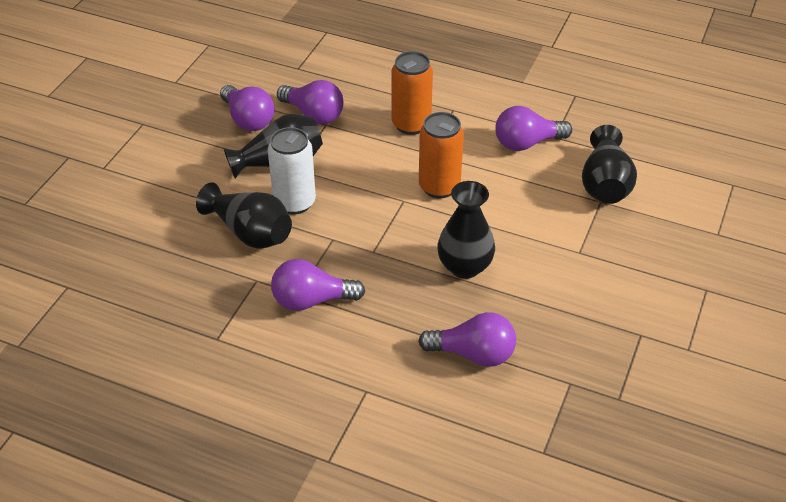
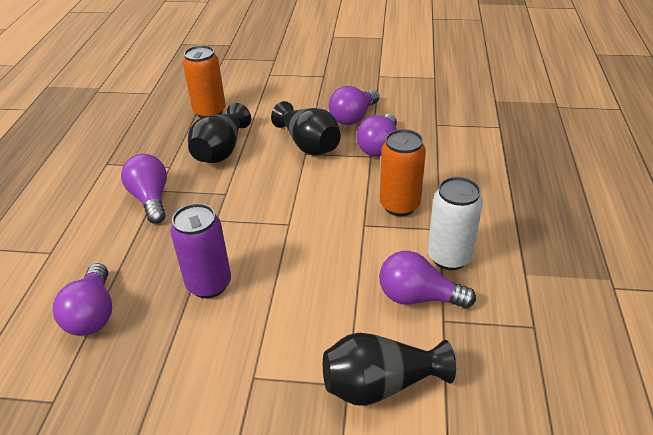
camera: 75 degrees right, 5 degrees down
(294, 202) = (263, 163): white can -> white can (449, 257)
(439, 187) = (317, 243): orange can -> orange can (209, 112)
(464, 267) = (209, 284): black vase -> purple can
(527, 143) = (418, 297): purple light bulb -> purple light bulb turned 45 degrees counterclockwise

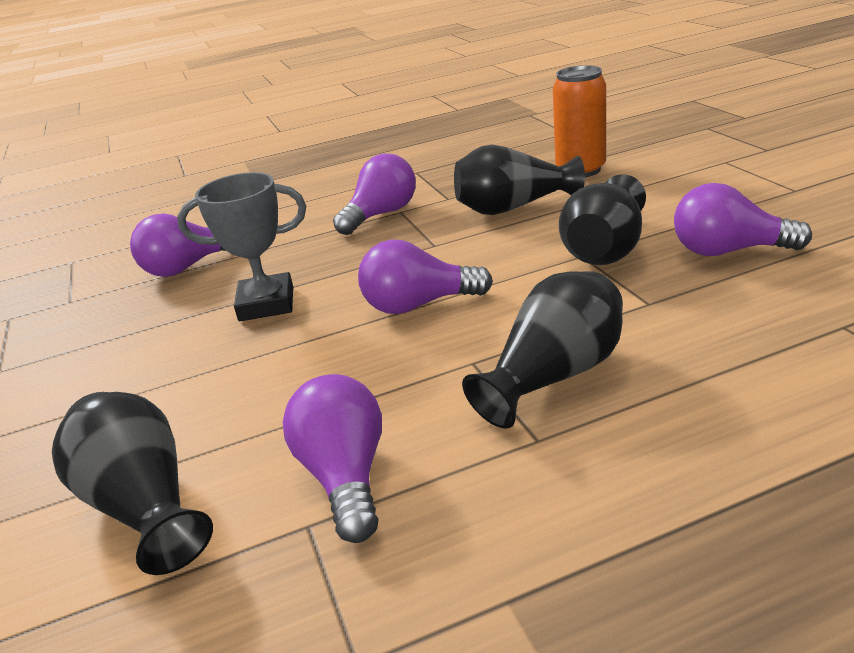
camera: 65 degrees right, 10 degrees down
(209, 284) = (266, 304): purple can -> grey trophy
(379, 147) = (684, 300): purple light bulb -> purple light bulb (419, 305)
(399, 205) = (554, 376): orange can -> black vase
(449, 257) = (471, 477): white can -> none

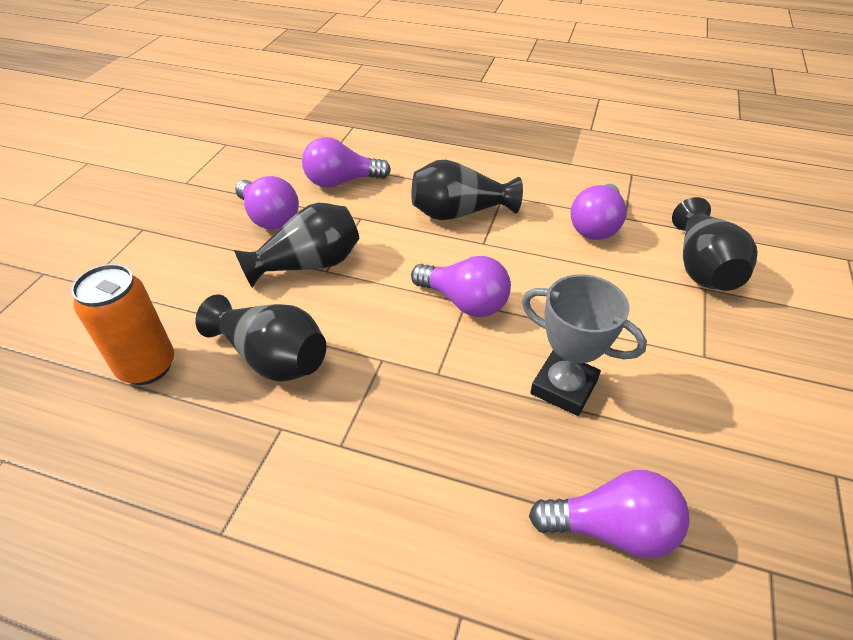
camera: 145 degrees left, 15 degrees up
(381, 214) = (361, 455): purple light bulb -> purple light bulb (341, 182)

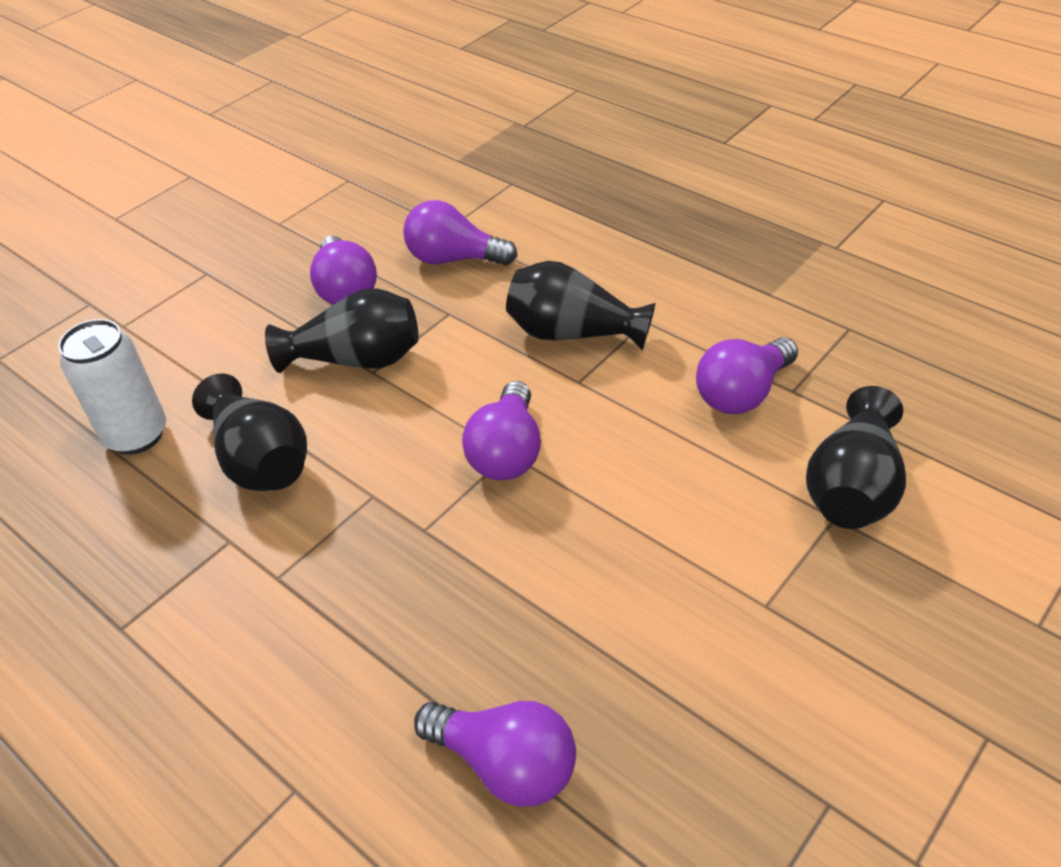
camera: 25 degrees right, 0 degrees up
(147, 366) = (136, 435): orange can -> white can
(464, 302) = (507, 452): purple light bulb -> purple light bulb turned 45 degrees clockwise
(563, 387) = (558, 589): grey trophy -> none

